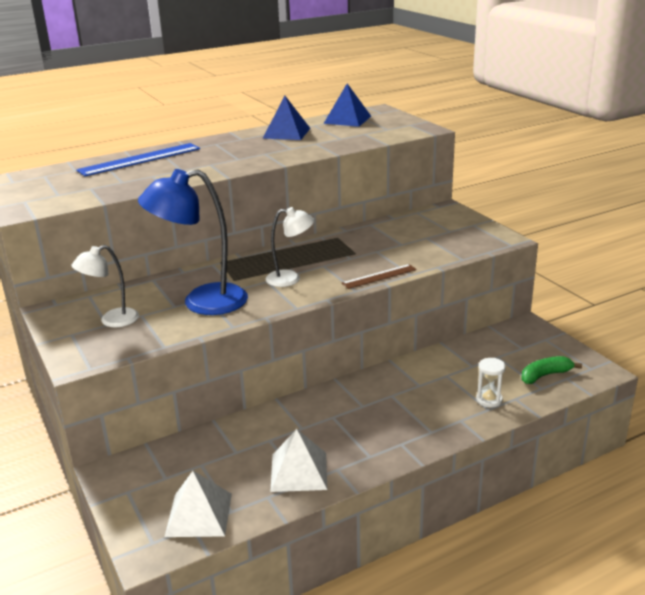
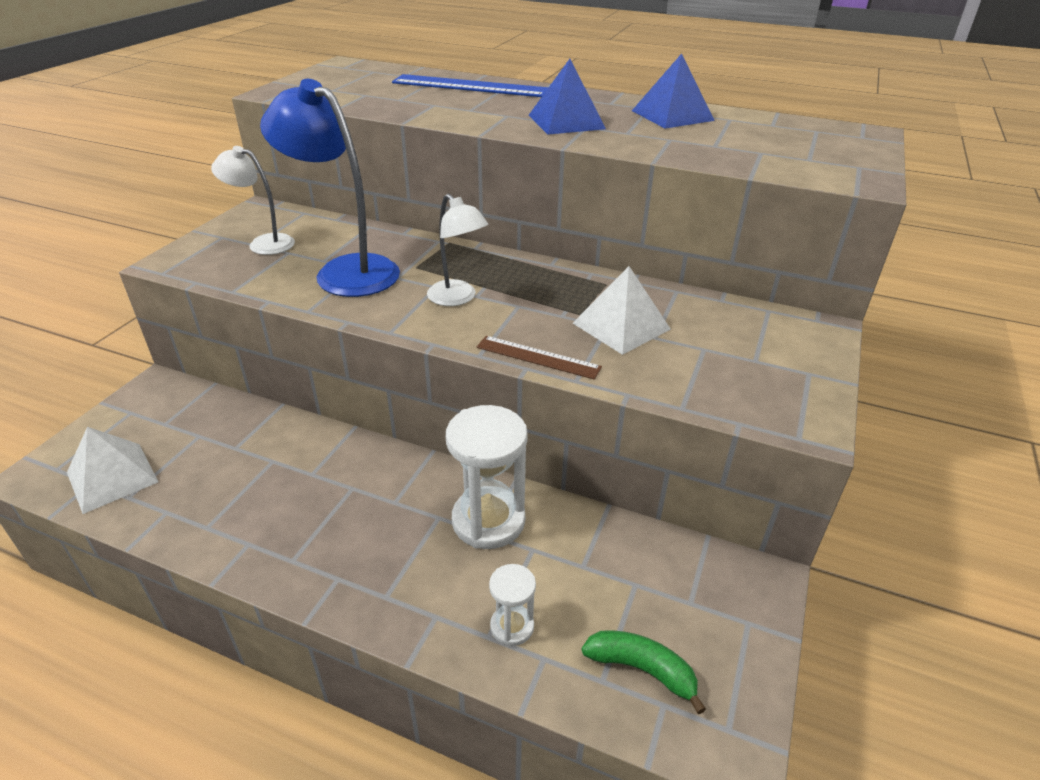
camera: 50 degrees right, 10 degrees up
(299, 471) = (225, 513): white pyramid -> white pyramid (621, 326)
(347, 119) = (789, 128): blue pyramid -> blue pyramid (566, 121)
(412, 380) = (488, 521): none -> white hourglass

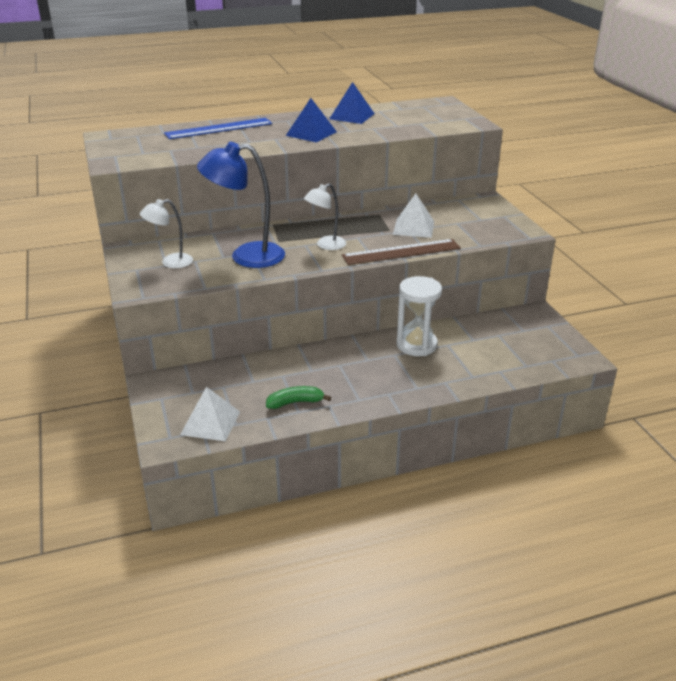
camera: 40 degrees left, 5 degrees down
(457, 298) = (325, 245): white lamp -> white lamp turned 135 degrees clockwise
(512, 626) = (476, 369): white hourglass -> none
(538, 357) = (401, 252): brown ruler -> brown ruler, size x1.72
(641, 669) = (533, 356): green banana -> green banana (295, 402)

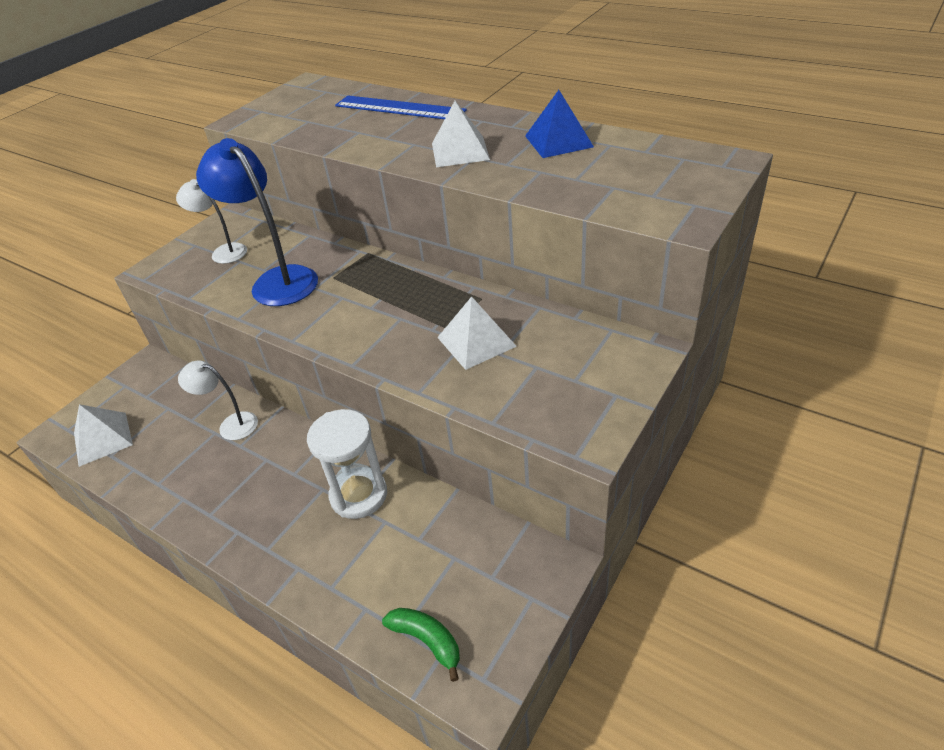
camera: 55 degrees right, 10 degrees up
(295, 402) = (171, 471): green banana -> green banana (427, 640)
(311, 133) = (460, 151): blue pyramid -> white pyramid
(325, 245) = (354, 310): white lamp -> white lamp (231, 425)
(401, 252) = (397, 369): brown ruler -> none

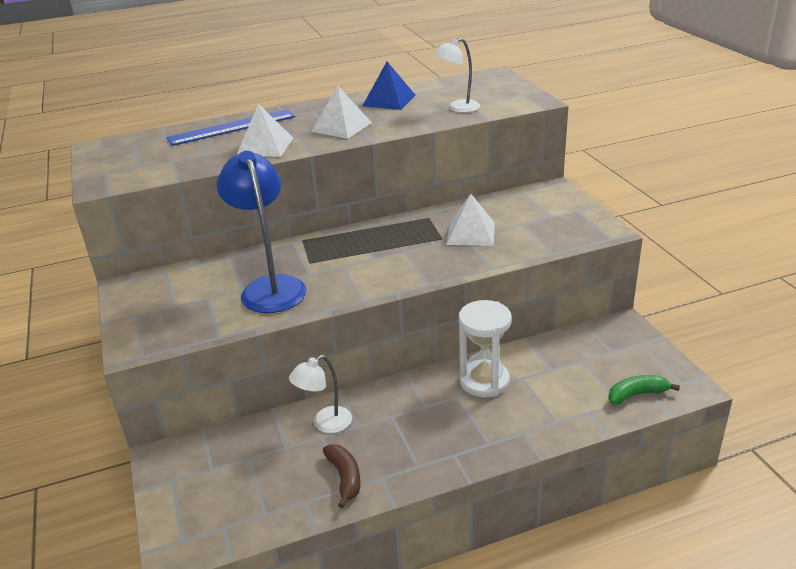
camera: 55 degrees left, 10 degrees down
(102, 438) = (233, 514): white pyramid -> white pyramid (265, 146)
(171, 476) = (345, 477): none -> brown banana
(223, 252) = (178, 302): white lamp -> white lamp (458, 108)
(277, 280) = (270, 287): blue lamp -> blue lamp turned 75 degrees clockwise

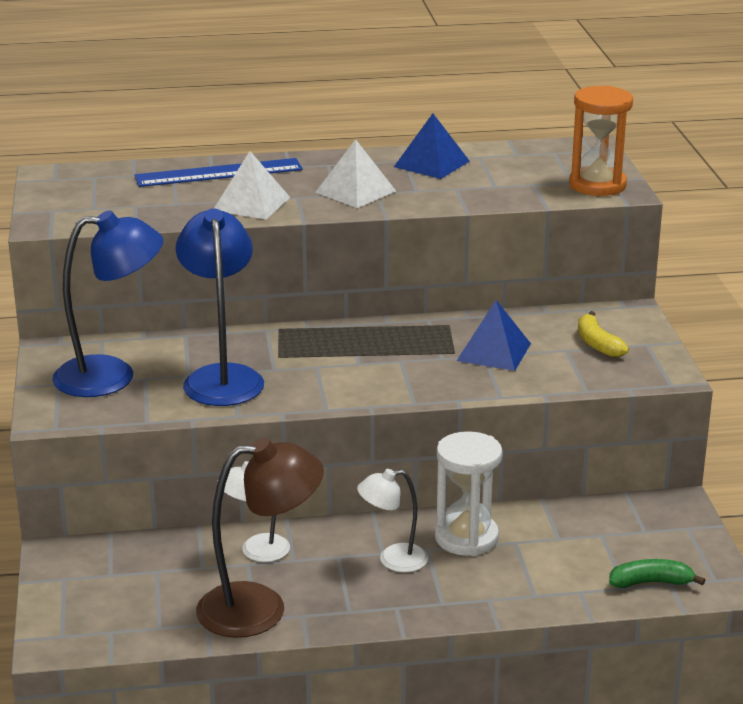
camera: 10 degrees right, 5 degrees down
(180, 300) = (112, 376): none -> blue lamp
(345, 477) = (260, 608): brown banana -> brown lamp
(458, 108) = (515, 187): white lamp -> white lamp (393, 560)
(470, 233) = (493, 352): white pyramid -> blue pyramid
(515, 99) = (597, 185): none -> orange hourglass
(542, 215) = (597, 344): none -> yellow banana

